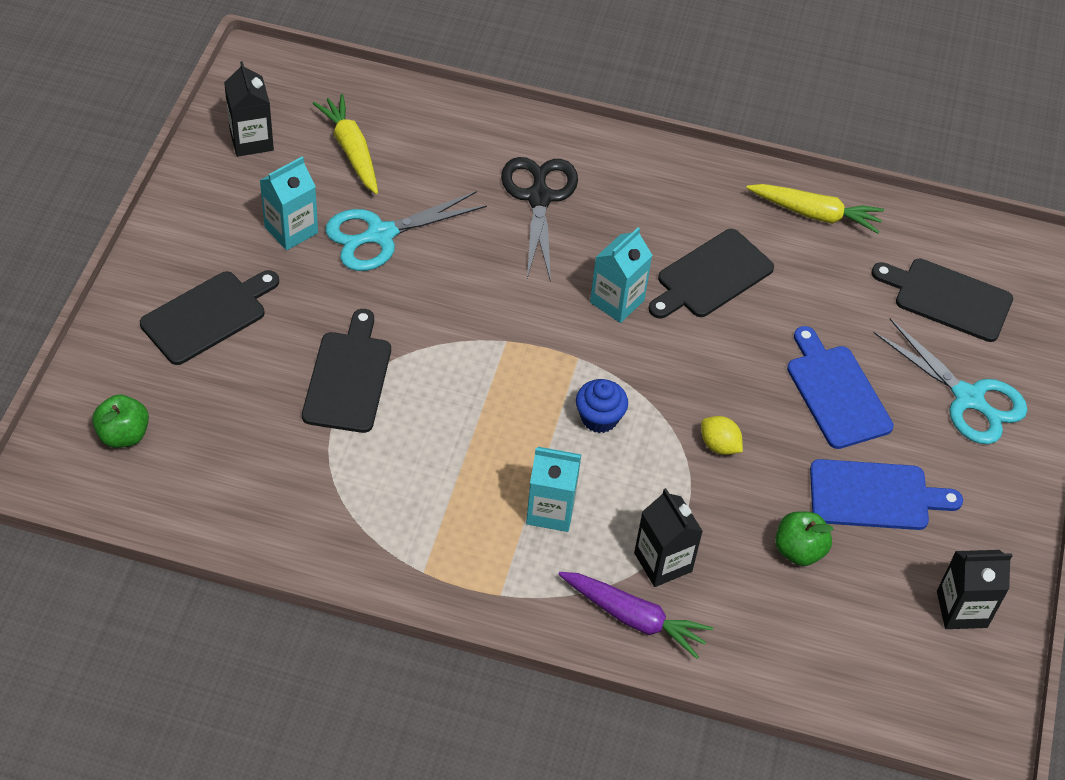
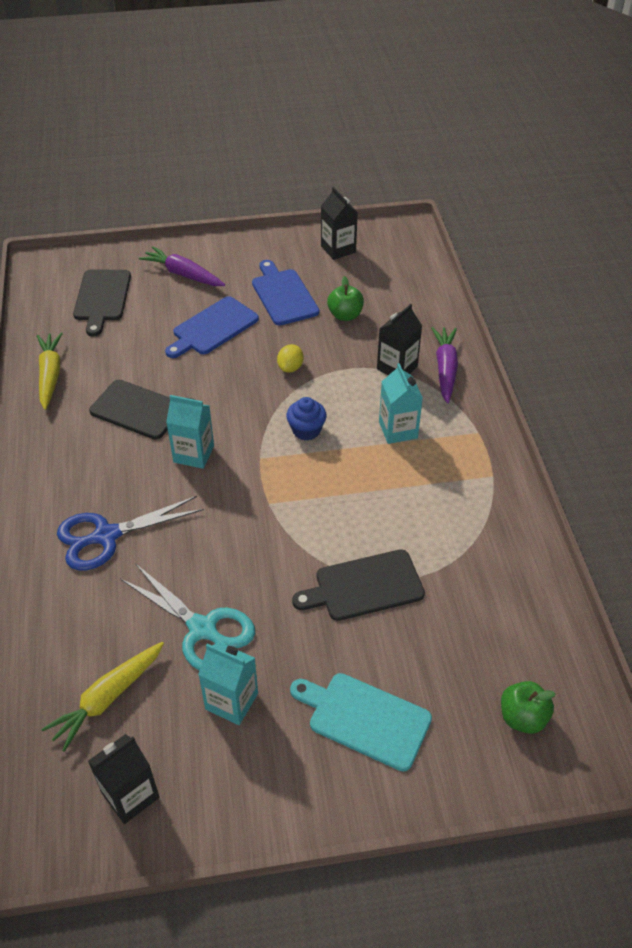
camera: 110 degrees left, 5 degrees down
(207, 315) = (365, 719): black cutting board -> turquoise cutting board
(539, 197) = (106, 536): black scissors -> blue scissors
(968, 398) = (183, 274): turquoise scissors -> purple carrot

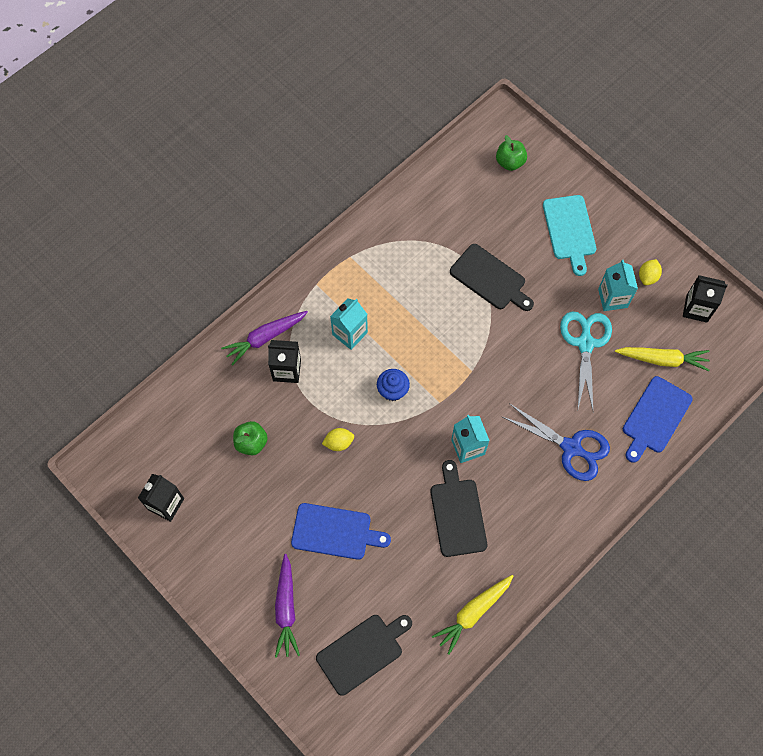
camera: 125 degrees left, 20 degrees up
(224, 767) = (648, 277): none -> yellow lemon
(283, 295) = (258, 506): blue cutting board -> blue cutting board (655, 417)

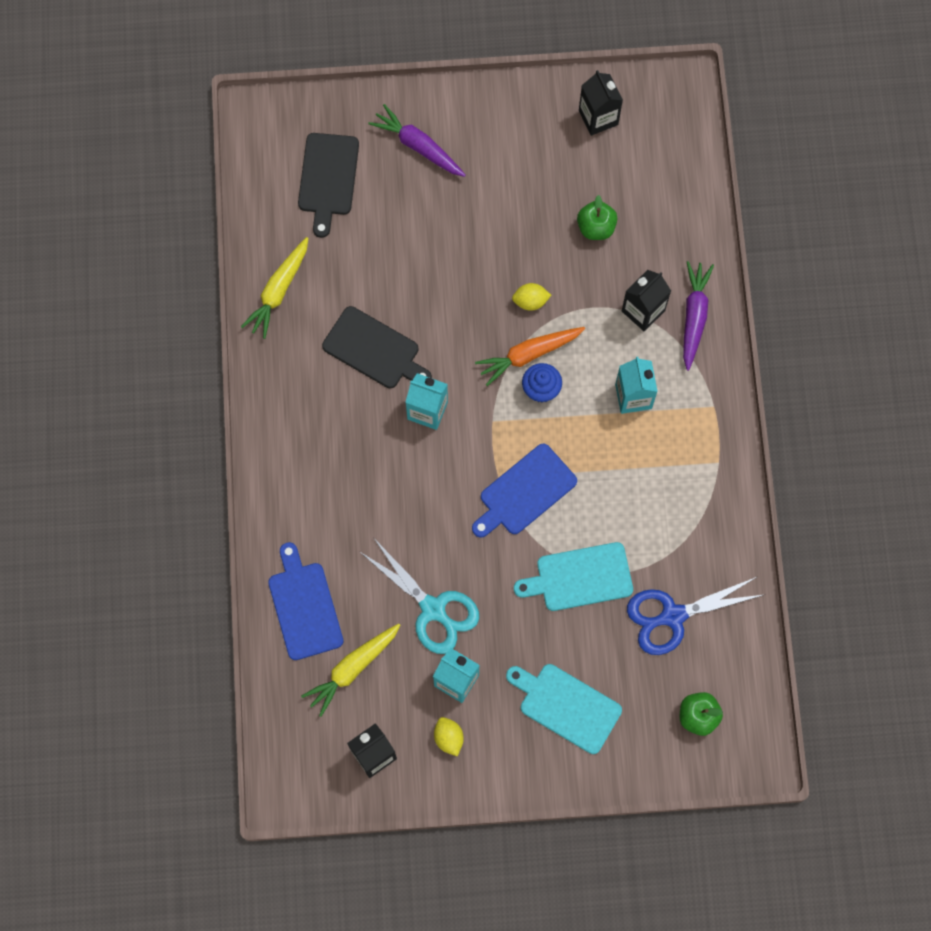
camera: 130 degrees right, 5 degrees up
(335, 532) = (450, 235): blue cutting board -> blue cutting board (525, 492)
(338, 443) = (530, 301): yellow lemon -> yellow lemon turned 60 degrees clockwise
(376, 415) = (529, 355): none -> orange carrot
(473, 613) = (278, 291): yellow carrot -> yellow carrot turned 150 degrees counterclockwise
(490, 278) = (580, 578): black cutting board -> turquoise cutting board
(571, 447) = (345, 502): blue scissors -> blue scissors (672, 616)

